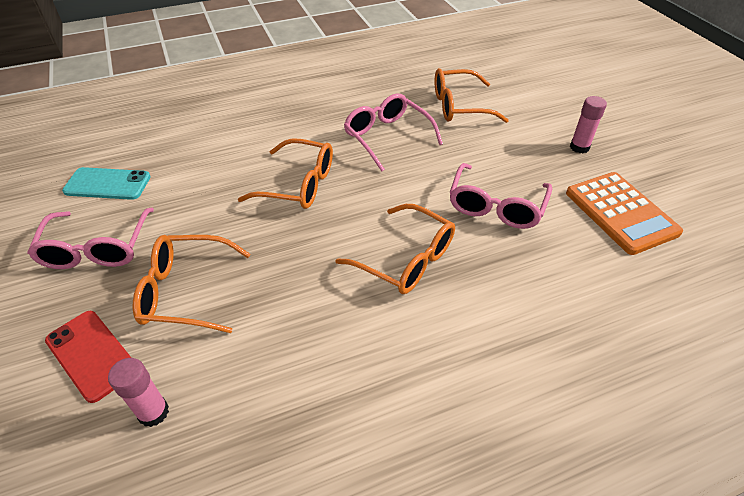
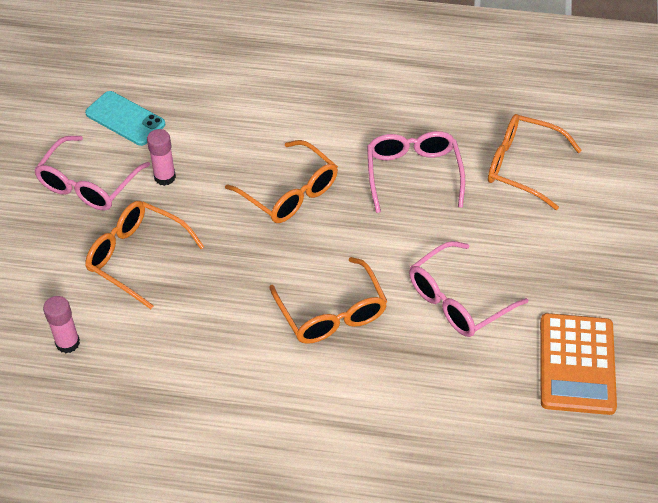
camera: 30 degrees right, 5 degrees up
(91, 355) = (46, 278): red phone -> none
(579, 147) = (608, 275): pink glue stick -> pink glue stick (165, 177)

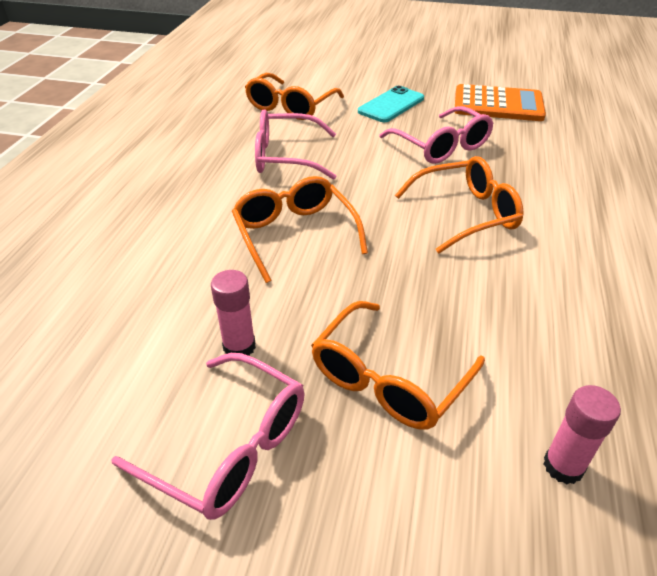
camera: 85 degrees left, 10 degrees down
(125, 119) = (95, 396): turquoise phone -> turquoise phone (391, 105)
(290, 193) = (294, 234): orange glasses -> orange glasses turned 75 degrees counterclockwise

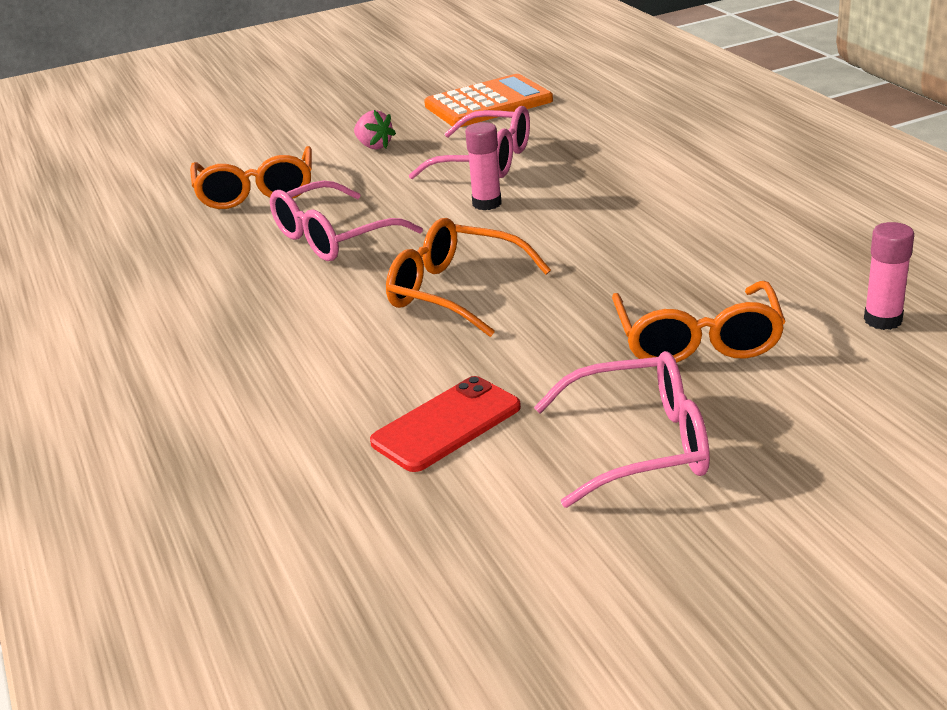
camera: 35 degrees left, 10 degrees down
(153, 335) = (446, 424): none -> red phone
(239, 347) = (541, 388): pink glue stick -> pink glue stick (487, 203)
(391, 105) = (374, 146): turquoise phone -> pink strawberry
(466, 214) = (592, 204): orange glasses -> none

